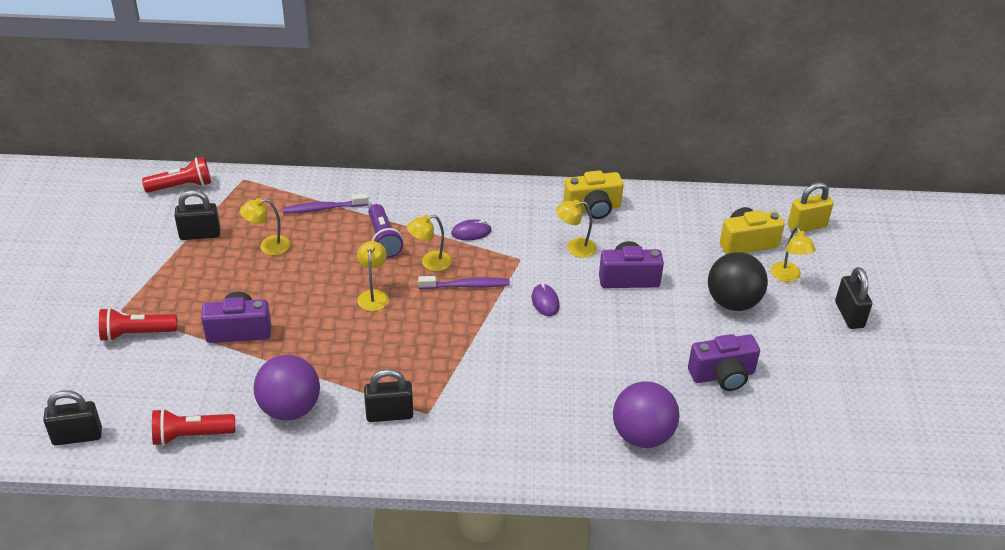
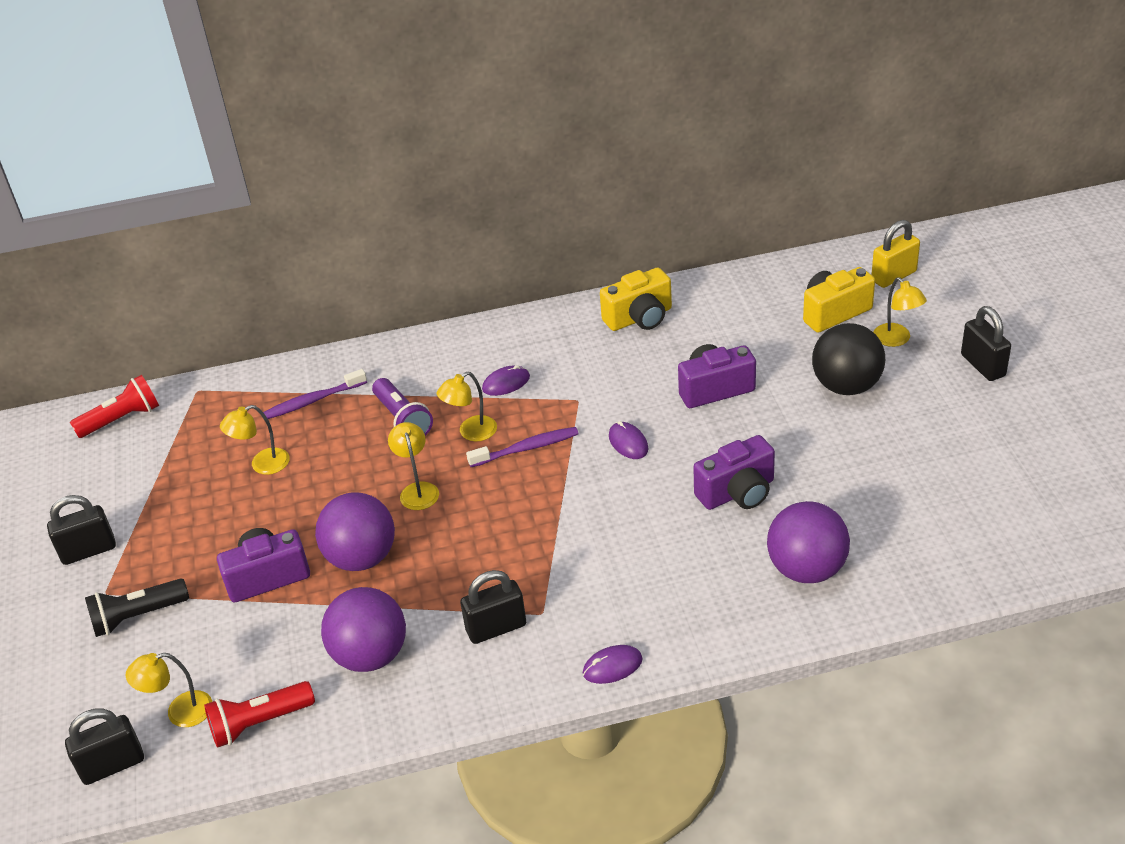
camera: 10 degrees left, 0 degrees up
(136, 334) = (137, 616): red flashlight -> black flashlight
(200, 234) = (169, 472): black padlock -> black padlock (88, 550)
(312, 335) = (361, 558): none -> purple ball
(464, 468) = (612, 666): none -> purple mouse
(575, 248) = (637, 370): yellow lamp -> yellow lamp (180, 712)
(722, 375) = (869, 474): purple camera -> purple camera (737, 492)

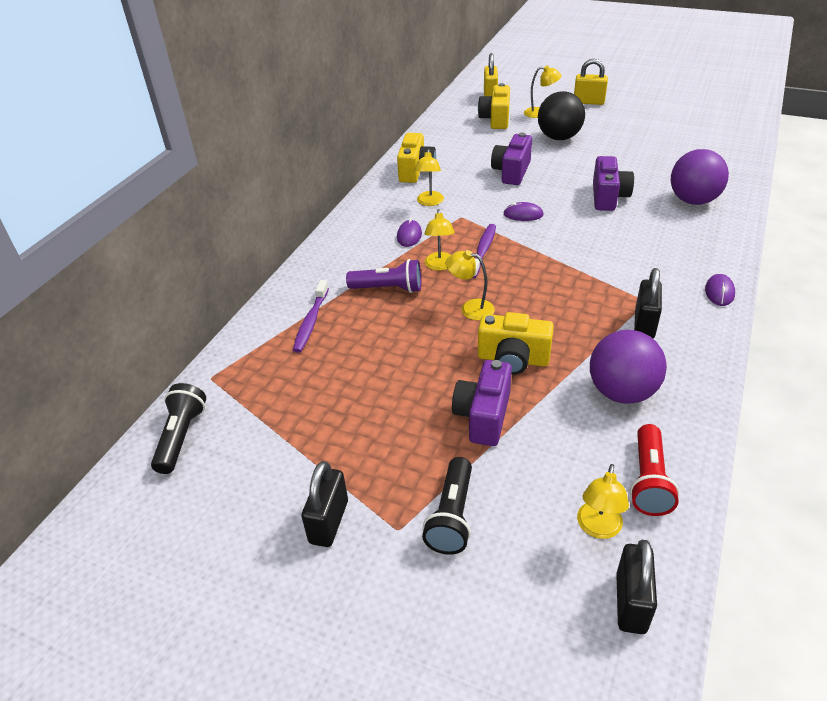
camera: 55 degrees left, 0 degrees up
(122, 419) = (181, 436): red flashlight -> black flashlight
(262, 465) = (350, 373): yellow lamp -> yellow lamp (429, 202)
(361, 558) = (513, 359): purple ball -> yellow camera
(983, 365) = (588, 102): black padlock -> yellow padlock

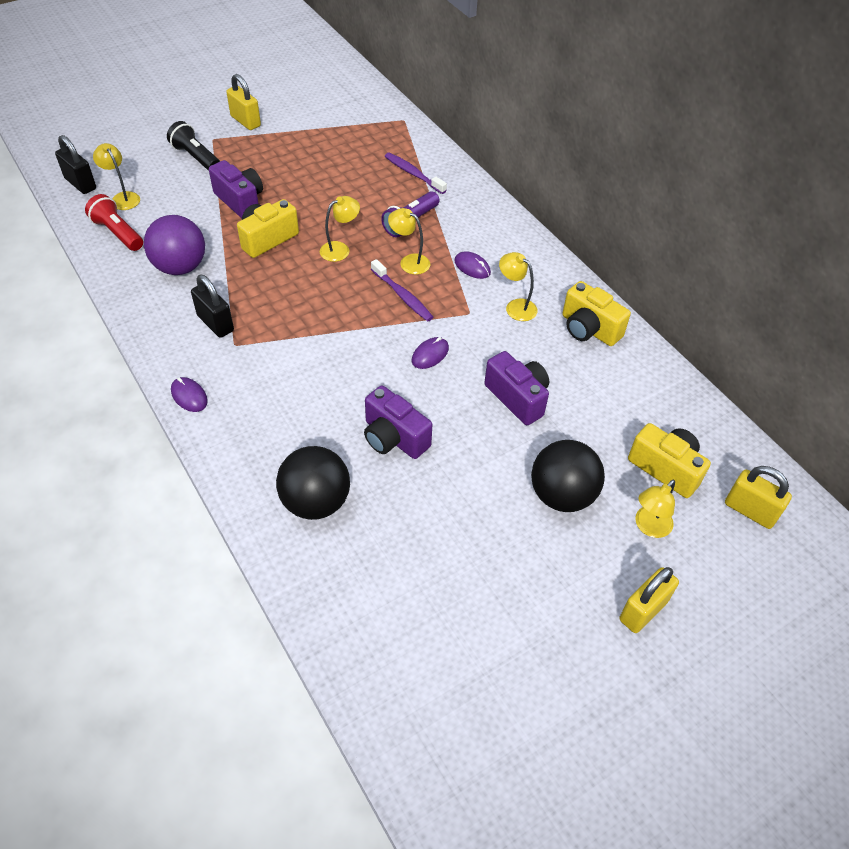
camera: 120 degrees right, 10 degrees up
(181, 436) = (364, 97): black flashlight -> none
(328, 522) = (245, 121): black padlock -> yellow padlock
(693, 200) = (316, 502): purple ball -> black ball

